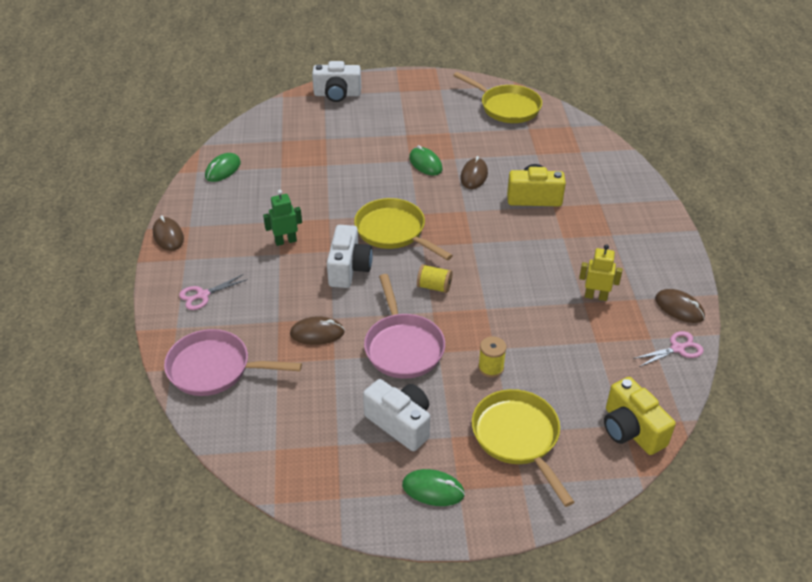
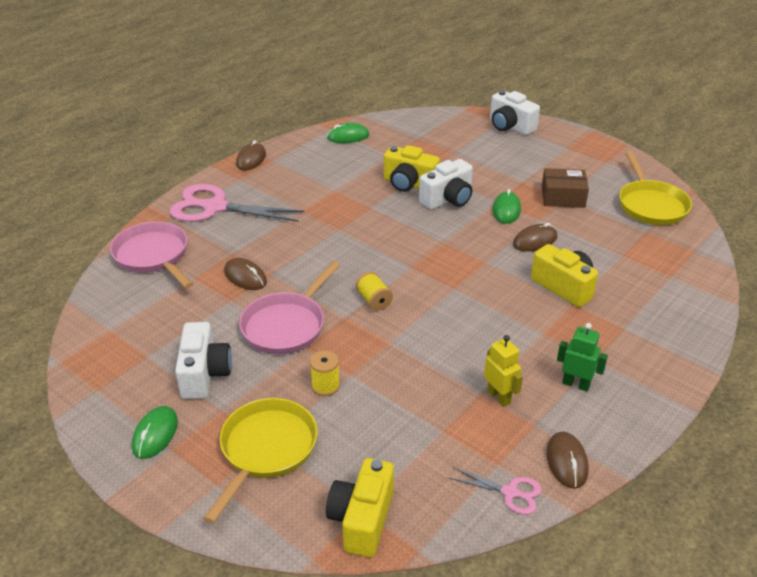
camera: 45 degrees right, 5 degrees down
(203, 295) = (215, 207): pink scissors -> pink scissors, size x2.07
(285, 241) = (318, 205): green robot -> green robot (576, 384)
(329, 183) = (409, 184): none -> yellow camera
(348, 269) = (332, 249): white camera -> white camera (448, 199)
(393, 231) = (404, 243): yellow pan -> none
(433, 489) = (155, 434): green mouse -> green mouse turned 45 degrees clockwise
(447, 132) = (563, 197): none -> brown box

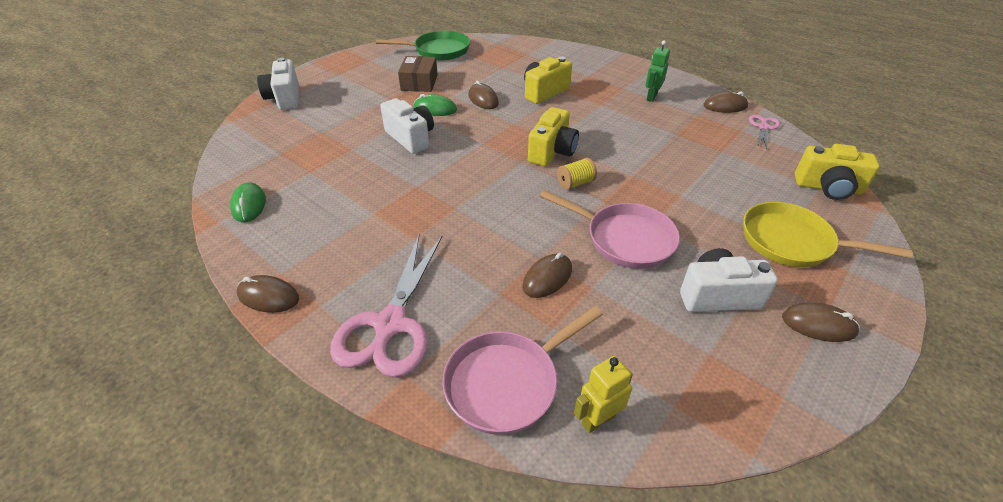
camera: 90 degrees left, 5 degrees up
(155, 434) = (818, 325): green mouse -> brown mouse
(325, 386) = (700, 210): yellow spool -> none
(409, 184) = (375, 160): yellow camera -> yellow camera (552, 152)
(499, 397) = (676, 126): yellow robot -> yellow robot (598, 419)
(510, 126) = (285, 98): white camera -> white camera turned 120 degrees clockwise
(651, 205) = (438, 51): yellow pan -> green pan

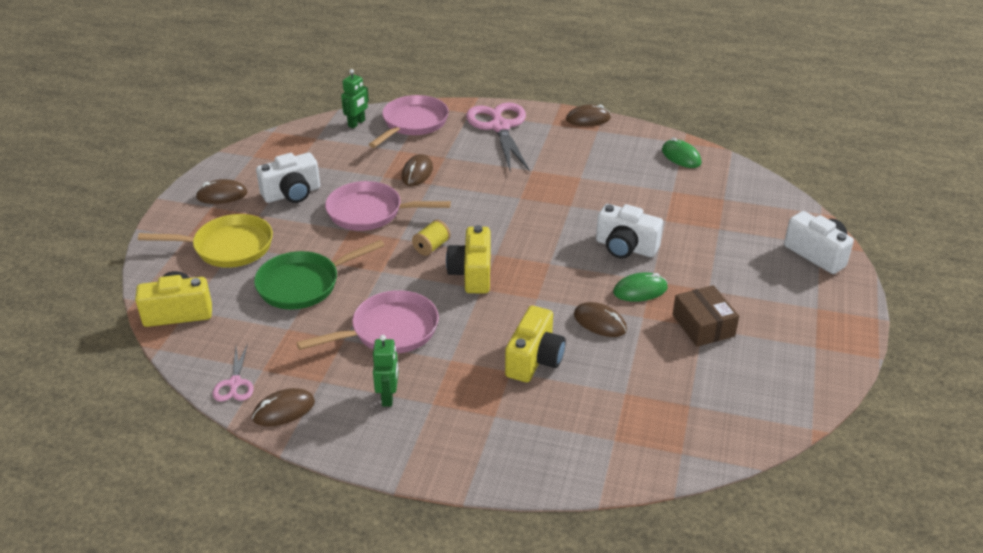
camera: 155 degrees right, 5 degrees down
(438, 51) = (750, 400): green pan -> green pan (303, 284)
(598, 419) = (357, 123): yellow robot -> green robot
(638, 130) = (389, 330): none -> pink pan

